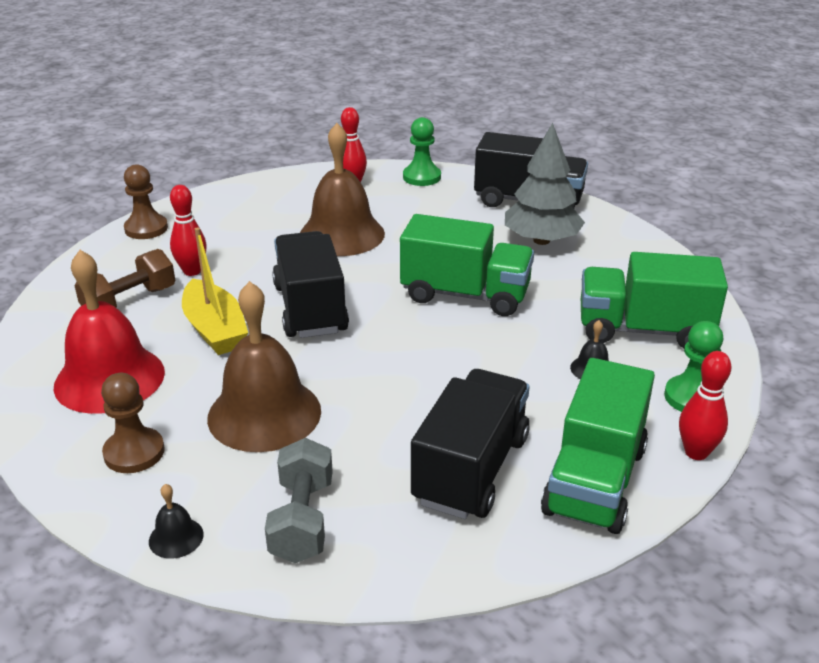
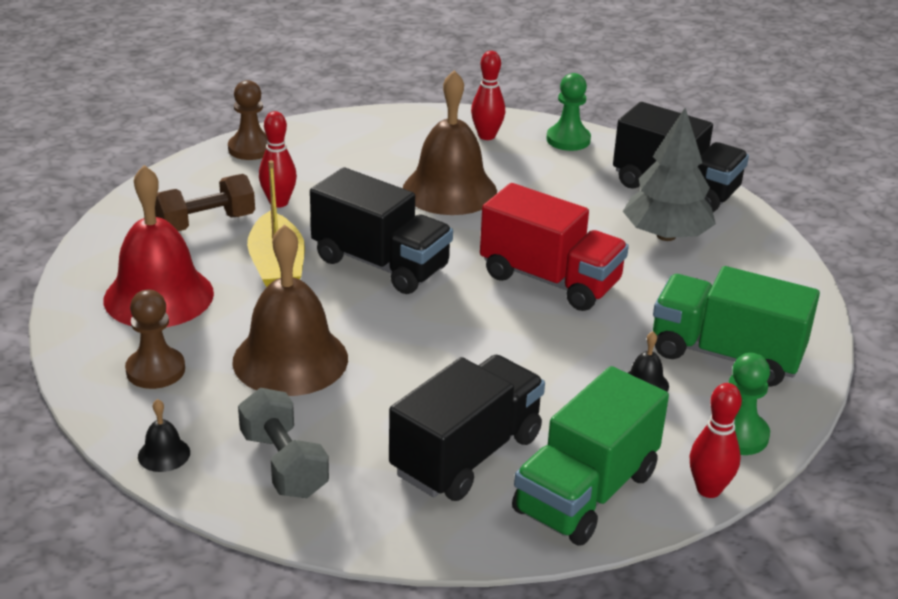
camera: 15 degrees right, 0 degrees up
(302, 519) = (283, 464): grey dumbbell -> grey dumbbell turned 45 degrees counterclockwise
(310, 308) = (381, 264): black truck -> black truck turned 120 degrees clockwise
(465, 295) = (550, 280): green truck -> red truck

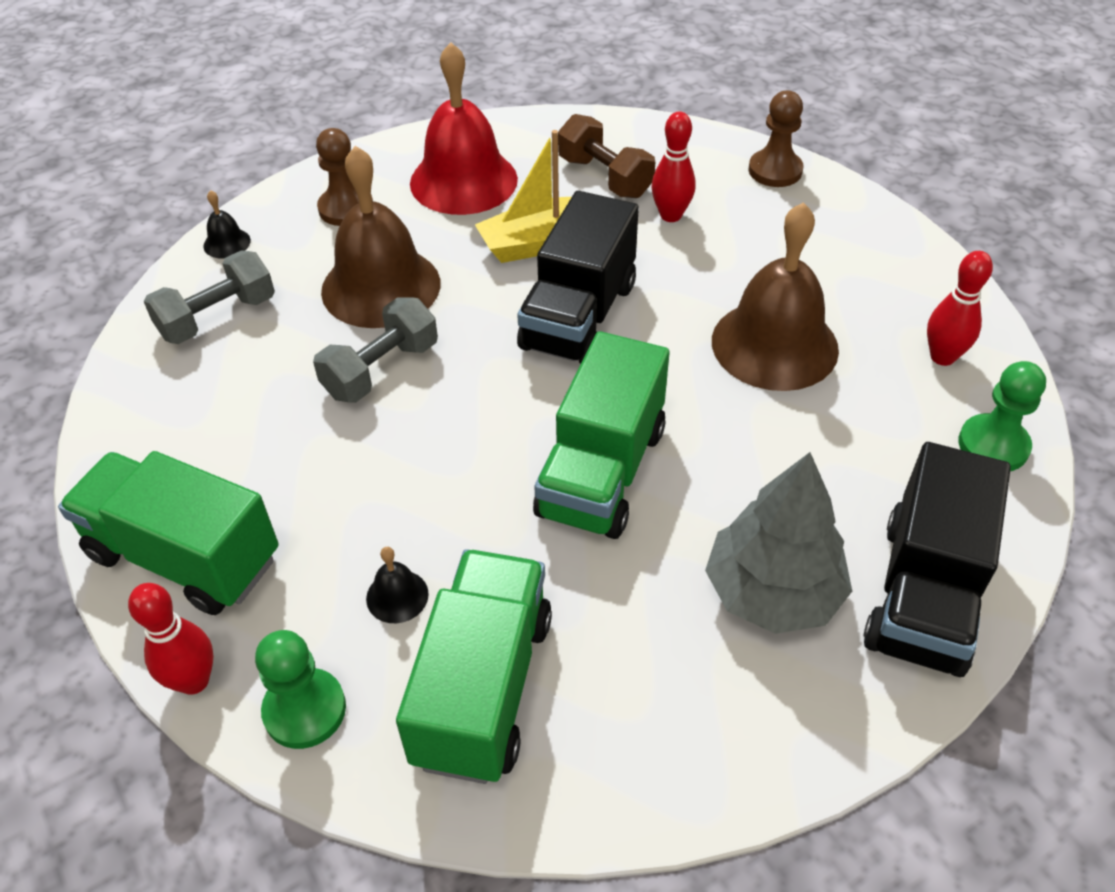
camera: 80 degrees right, 15 degrees up
(402, 369) = (381, 370): none -> grey dumbbell
(466, 455) = (242, 445): black truck -> none
(550, 280) = (601, 472): red truck -> green truck

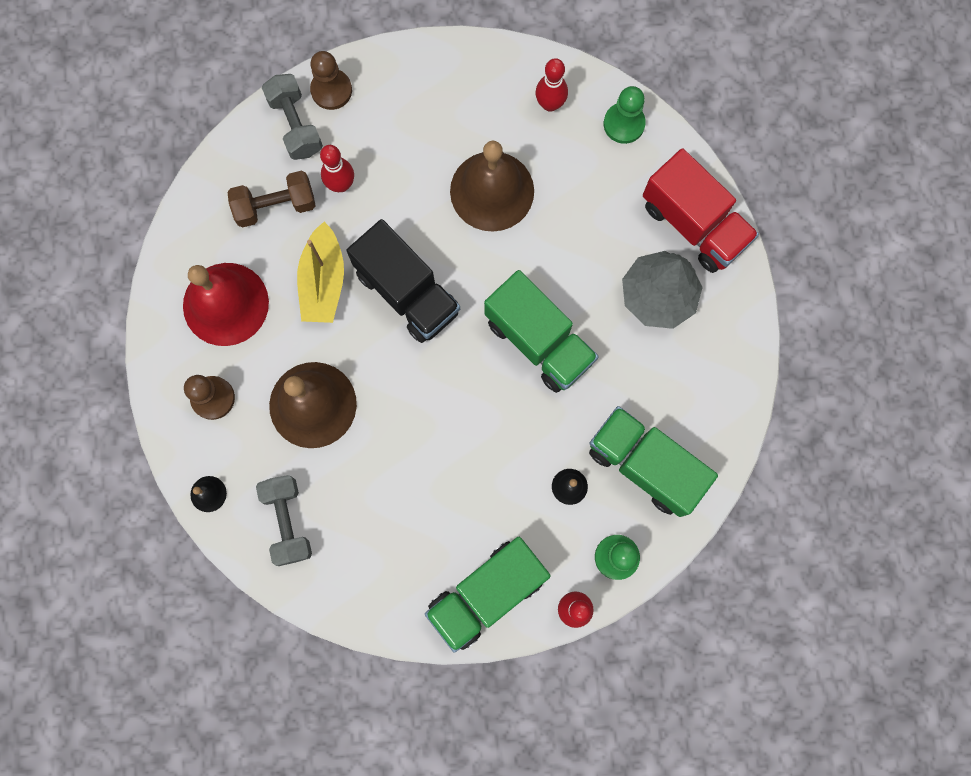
camera: 65 degrees left, 30 degrees up
(381, 370) = (392, 433): grey dumbbell -> grey dumbbell (295, 125)
(923, 594) = (694, 224): black truck -> red truck

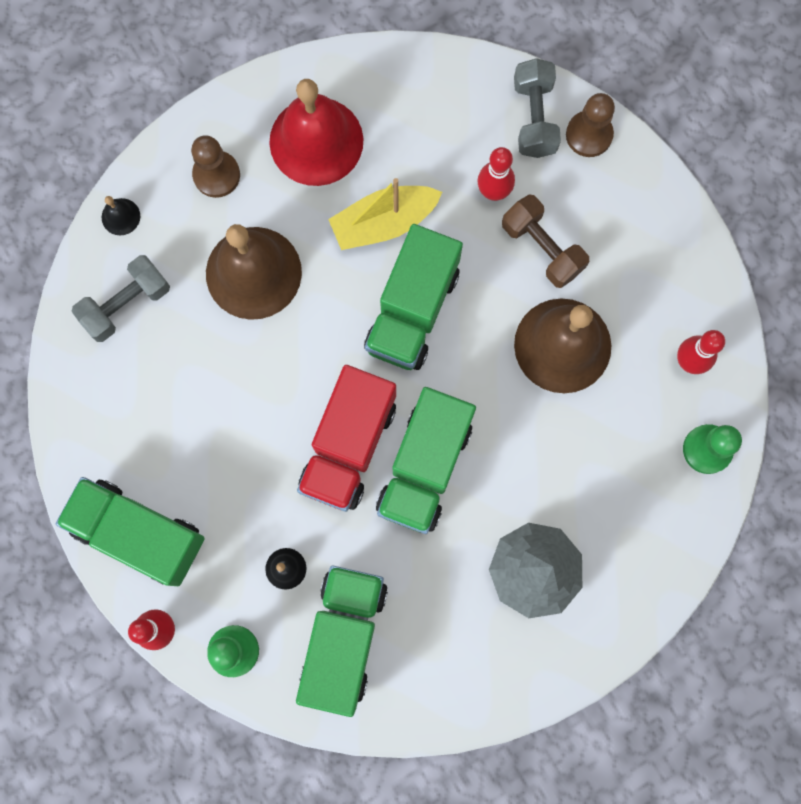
camera: 65 degrees right, 0 degrees up
(275, 206) = (439, 139): brown dumbbell -> brown dumbbell (542, 248)
(295, 125) = (534, 118): grey dumbbell -> grey dumbbell turned 45 degrees counterclockwise
(407, 292) = (412, 310): black truck -> green truck
(694, 224) = (632, 574): red truck -> red truck (348, 446)

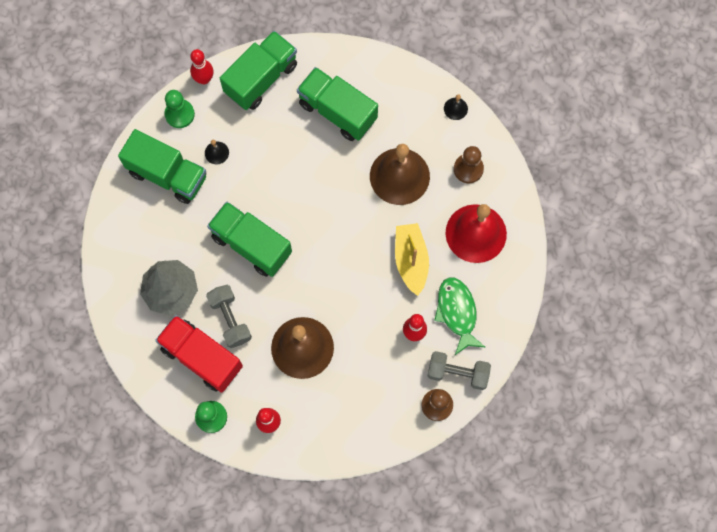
camera: 105 degrees right, 5 degrees down
(126, 304) = (399, 100): grey dumbbell -> grey dumbbell (230, 319)
(348, 446) = (277, 205): red truck -> red truck (202, 357)
(412, 310) = (350, 263): green truck -> green truck (337, 111)
(445, 139) = (457, 313): none -> green fish
(542, 248) = (368, 353): brown dumbbell -> none

